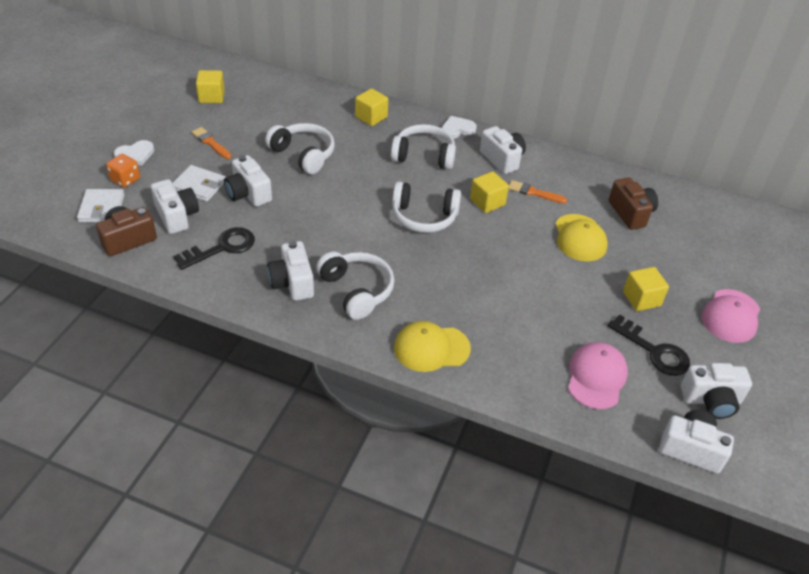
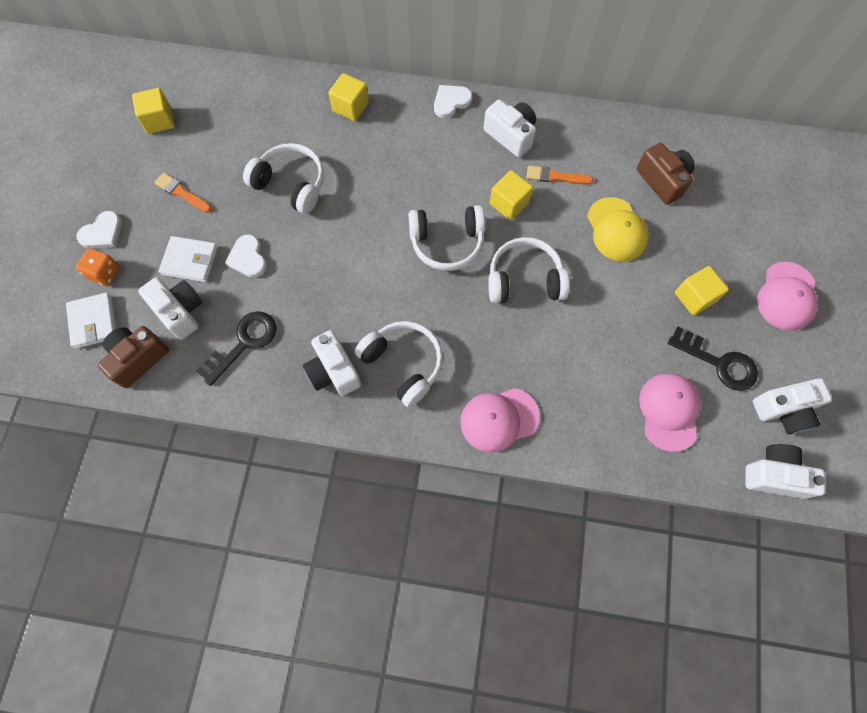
camera: 10 degrees left, 25 degrees up
(248, 193) = (248, 258): white camera -> white heart
(424, 156) = (424, 152): white headphones -> white headphones (524, 279)
(431, 348) = (499, 419): yellow cap -> pink cap

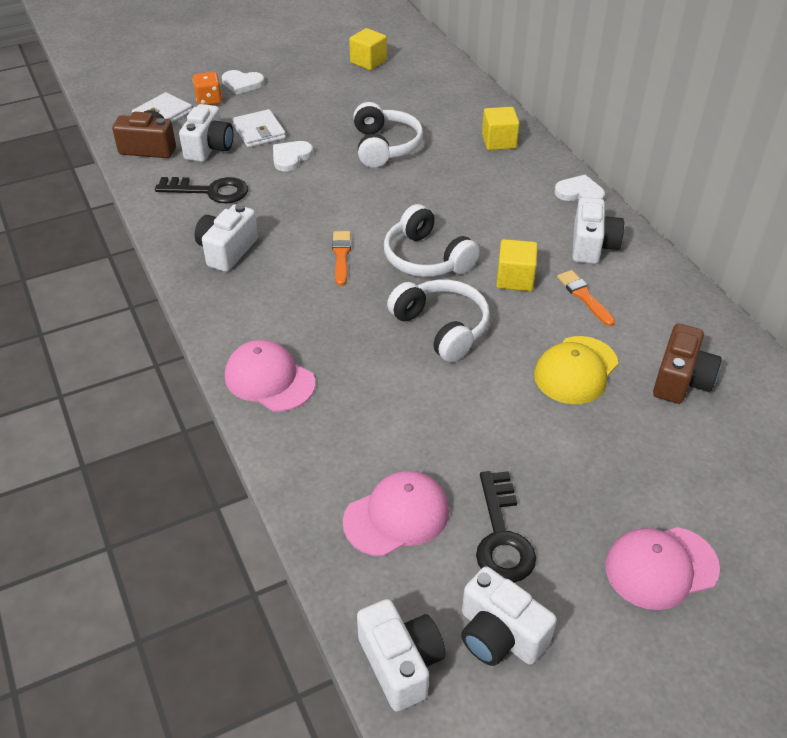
camera: 55 degrees right, 25 degrees down
(182, 193) = (316, 100): orange brush -> orange brush (341, 256)
(403, 364) = (272, 289): white headphones -> none
(694, 297) = (564, 475): yellow cube -> none

